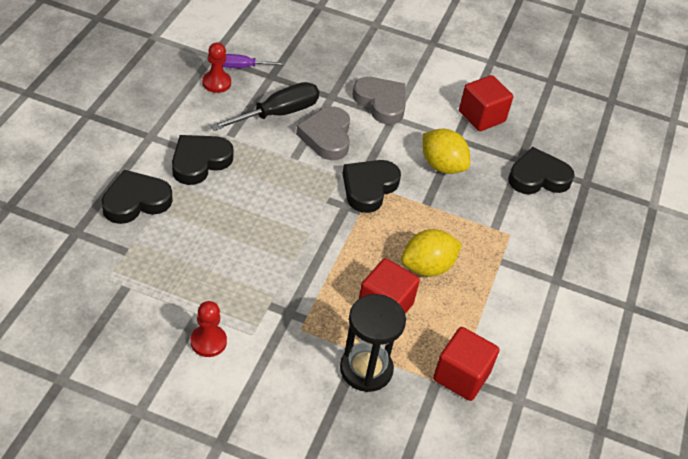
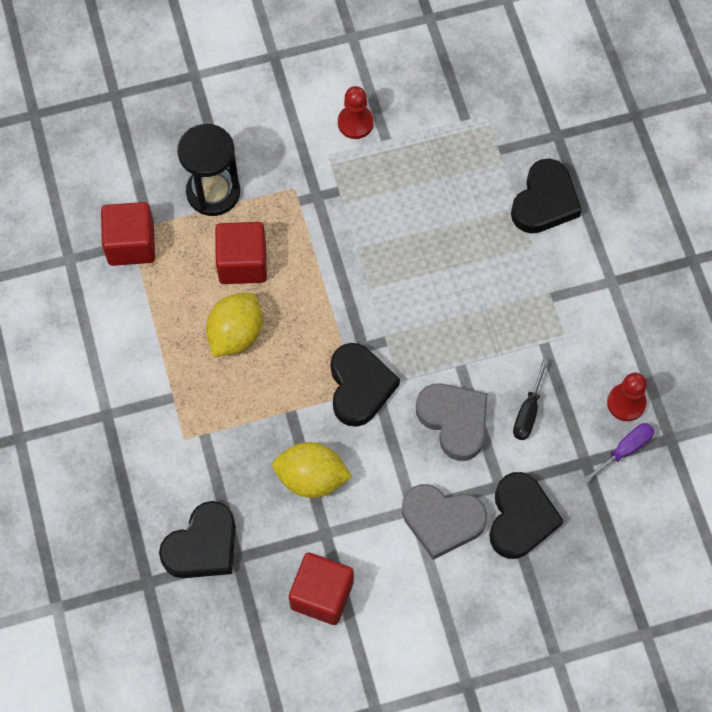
camera: 150 degrees right, 20 degrees up
(199, 162) = (538, 288): black heart -> black heart (520, 518)
(277, 114) = (528, 411): black screwdriver -> black screwdriver, size x0.57

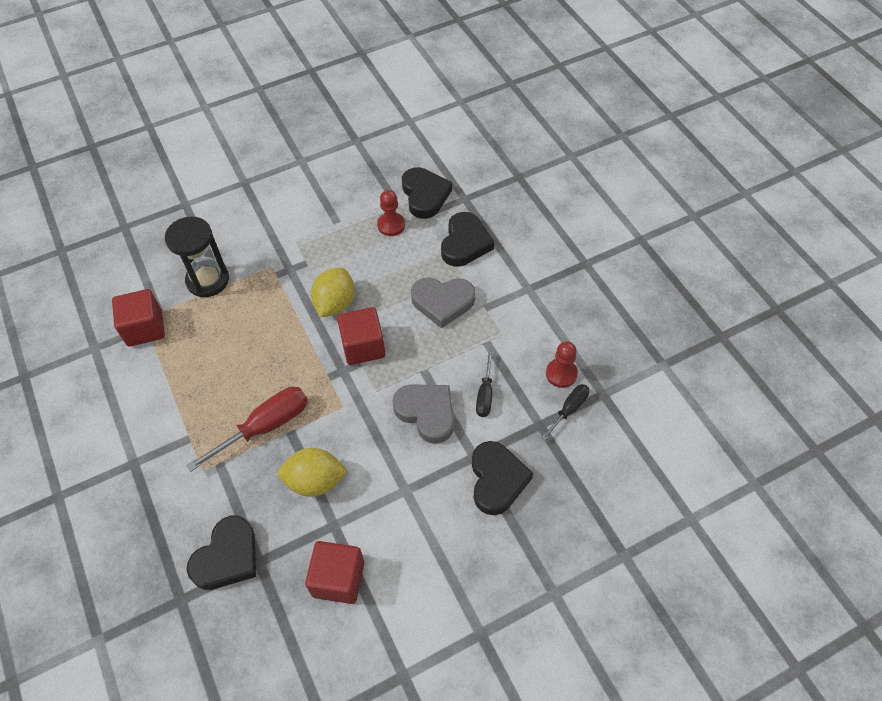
camera: 10 degrees left, 10 degrees down
(236, 334) = (237, 380): yellow lemon -> yellow lemon (335, 304)
(242, 263) = (237, 326): red cube -> red cube (363, 346)
(262, 400) = (265, 427): none -> red screwdriver
(355, 123) = (312, 215): red pawn -> red pawn (391, 225)
(359, 387) = (344, 401): black heart -> black heart (425, 195)
(442, 521) = (431, 495): grey heart -> grey heart (442, 302)
(624, 450) = (569, 410): purple screwdriver -> black screwdriver

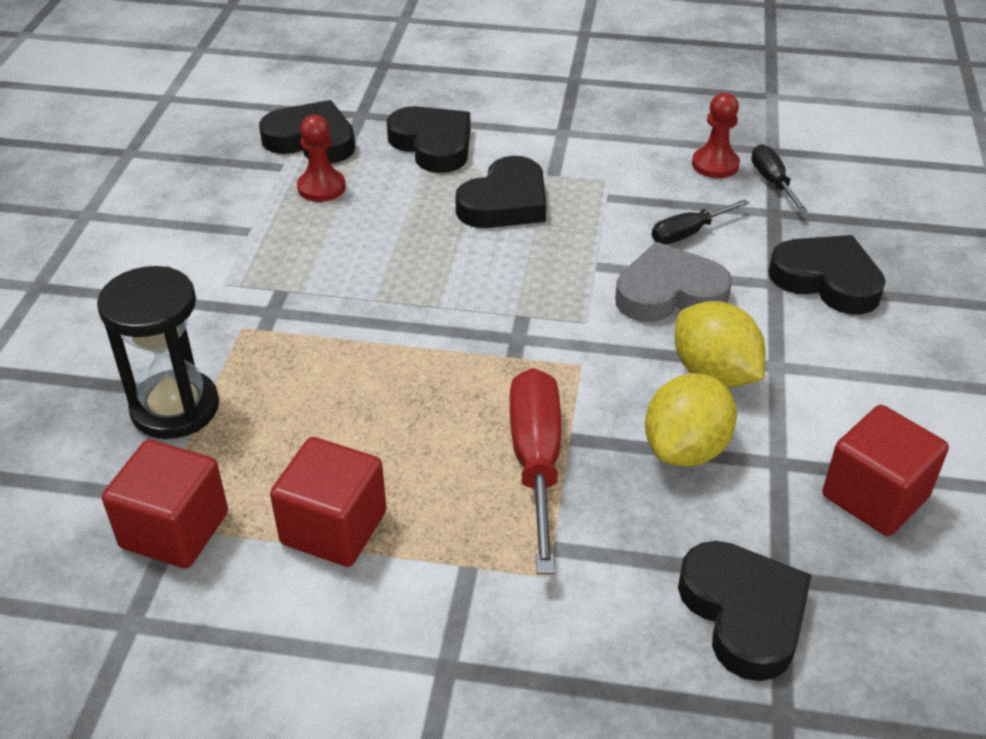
camera: 55 degrees left, 15 degrees down
(335, 304) = (392, 294): yellow lemon -> yellow lemon (714, 374)
(363, 346) = (498, 301): red cube -> red cube (334, 528)
(442, 302) = (505, 202): grey heart -> black heart
(485, 395) = (688, 233): black screwdriver -> black screwdriver turned 105 degrees clockwise

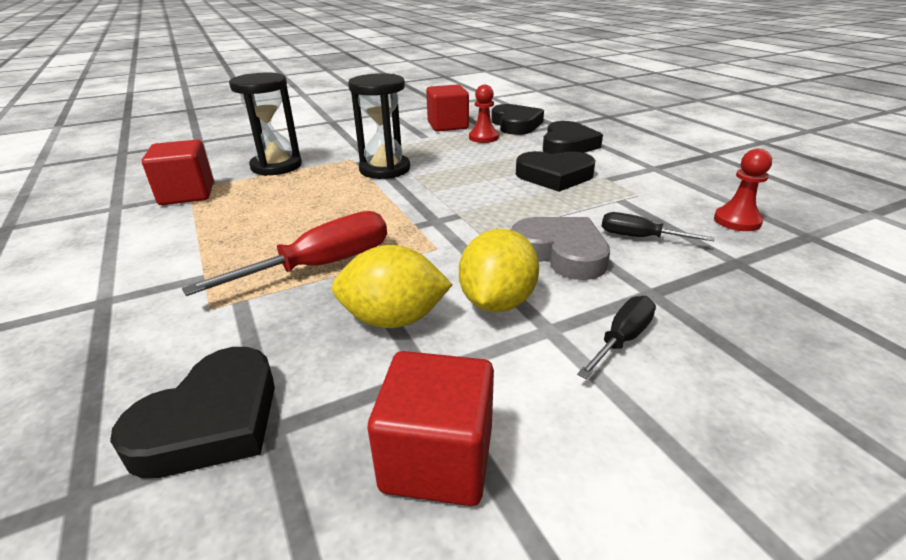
camera: 55 degrees right, 10 degrees down
(322, 314) = (385, 169): none -> black hourglass
(334, 528) = (213, 227): red cube -> red cube (448, 126)
(772, 182) = (771, 249): black screwdriver -> black screwdriver (622, 339)
(827, 280) = (703, 317): black heart -> none

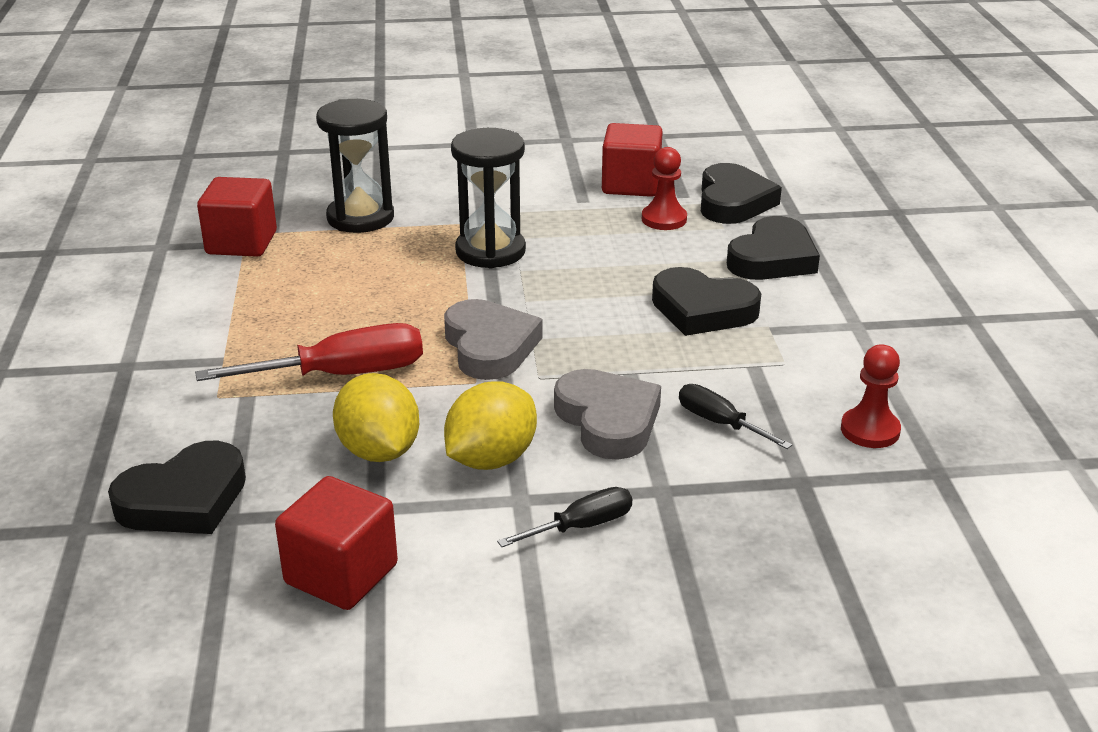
camera: 20 degrees right, 0 degrees up
(393, 319) = (379, 451): yellow lemon -> yellow lemon turned 45 degrees clockwise
(429, 223) = (489, 346): none -> grey heart

